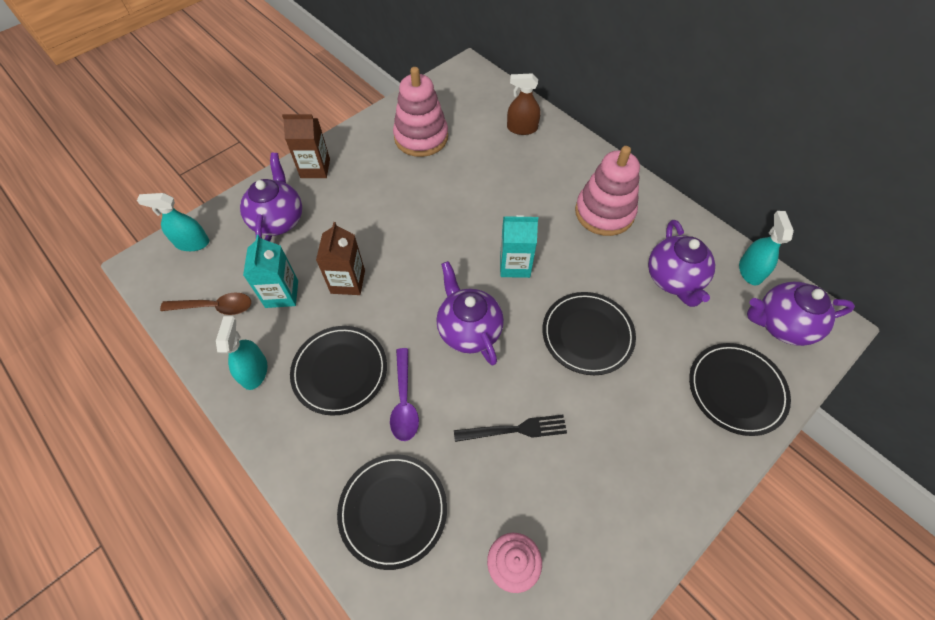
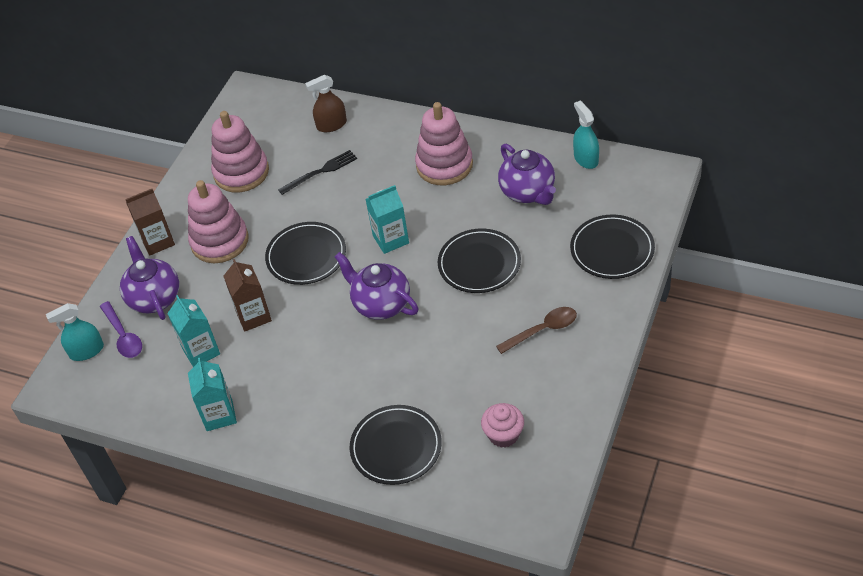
camera: 20 degrees left, 10 degrees down
(214, 307) = (147, 388): brown spoon -> brown spoon (542, 330)
(254, 371) = (219, 415): turquoise spray bottle -> turquoise carton
(340, 371) = (292, 381): black plate -> black plate (306, 256)
(364, 193) = (220, 241): none -> pink stacking toy
(404, 401) = (359, 376): purple spoon -> purple spoon (123, 336)
(515, 429) = (458, 354): black fork -> black fork (320, 172)
(782, 324) = (627, 188): purple teapot -> none

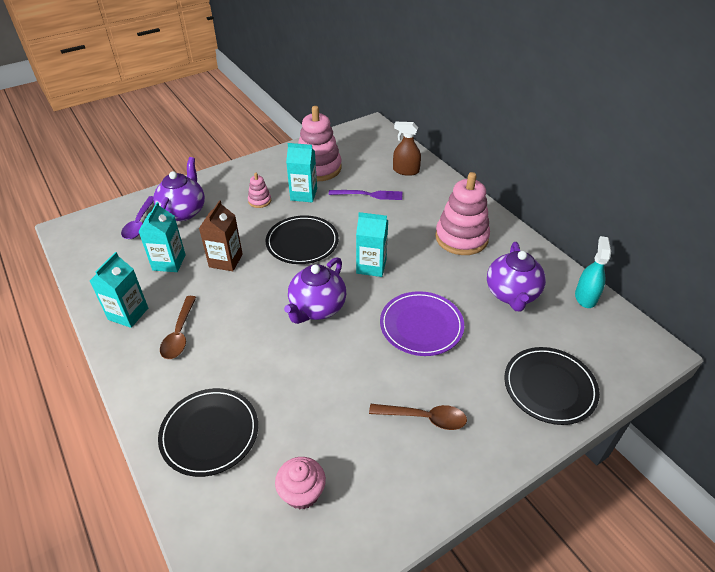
camera: 30 degrees right, 5 degrees down
(86, 351) = (110, 219): turquoise spray bottle -> none
(158, 241) = (225, 180): brown carton -> none
(220, 241) = (259, 201): pink stacking toy -> pink stacking toy, size x0.47
(256, 209) = (303, 194): none -> turquoise carton
(286, 399) = (179, 334): none -> brown spoon
(320, 172) = (368, 195): black fork -> purple fork
(381, 304) = (317, 308): purple teapot -> purple teapot turned 135 degrees counterclockwise
(479, 263) = (421, 325): black plate -> purple plate

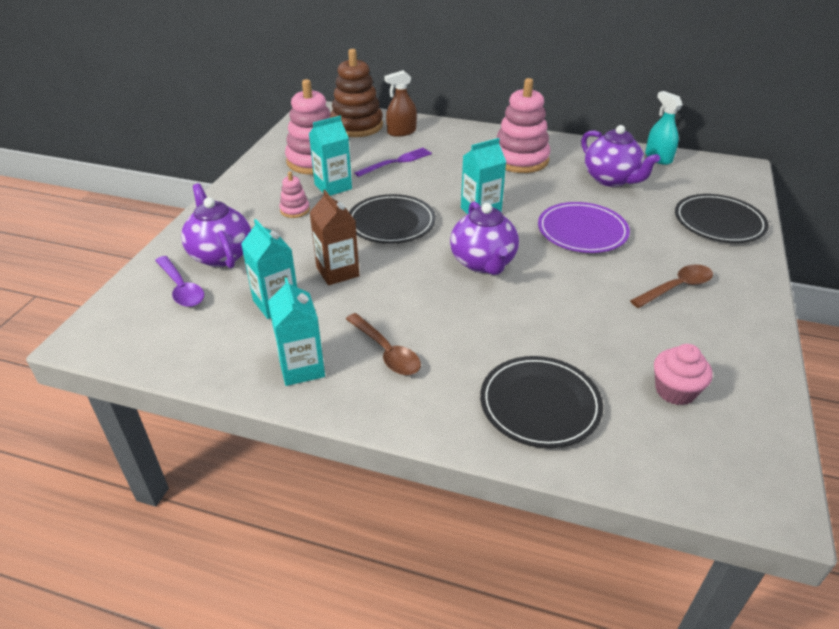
camera: 40 degrees left, 5 degrees down
(382, 151) = (357, 126): none -> brown stacking toy

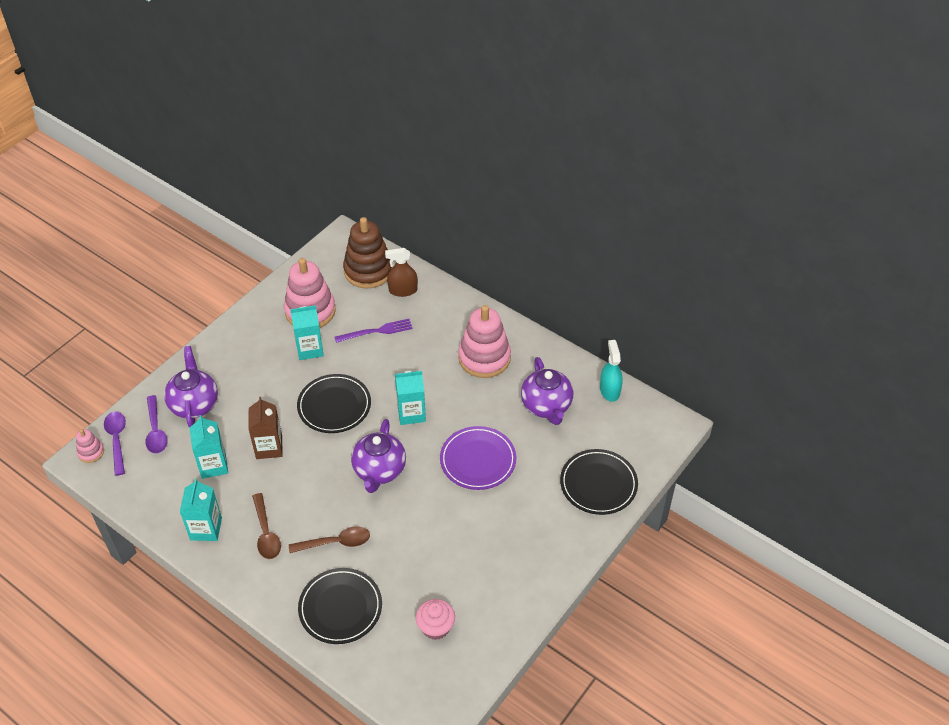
camera: 20 degrees right, 10 degrees up
(131, 308) = (117, 440): none -> purple spoon
(295, 210) = (268, 369): pink stacking toy -> pink stacking toy (91, 452)
(676, 287) = (507, 540): brown spoon -> brown spoon (335, 542)

